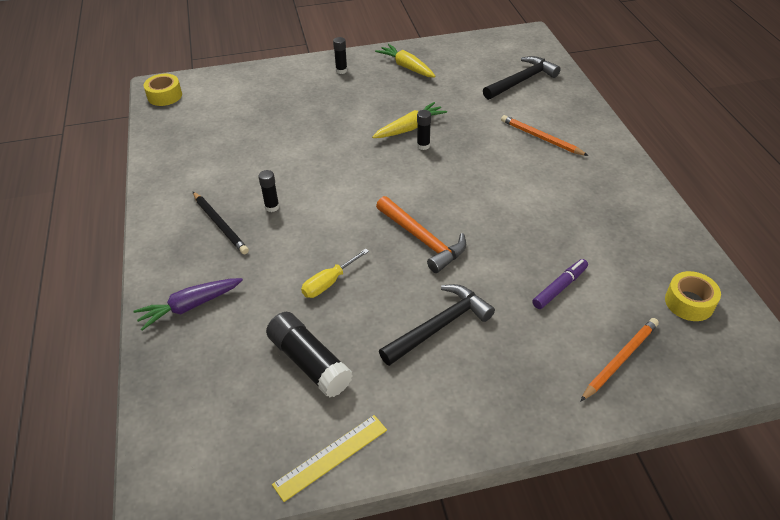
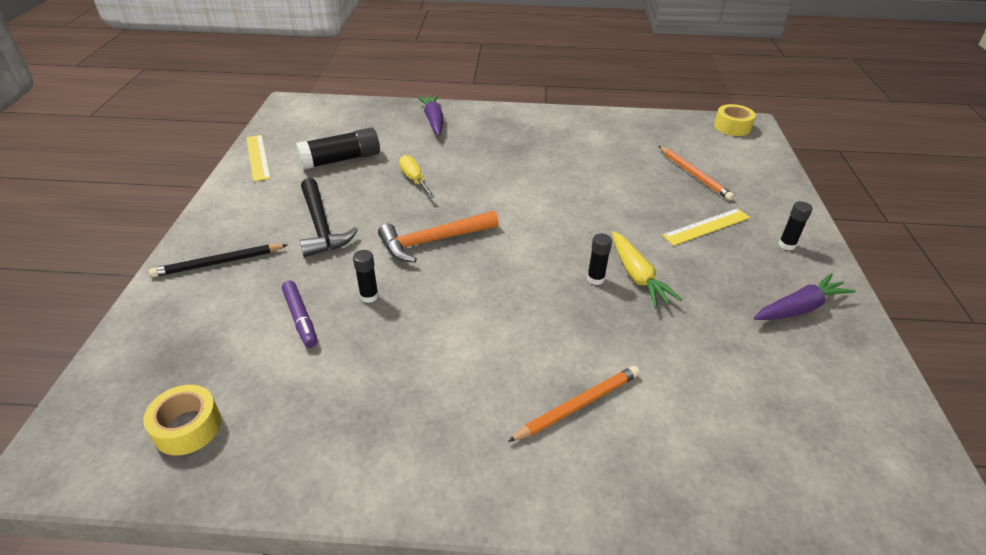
camera: 105 degrees right, 5 degrees down
(220, 224) = (519, 139): black pencil -> black pencil (219, 263)
(272, 207) = (529, 165): black glue stick -> black glue stick (369, 296)
(334, 102) = (706, 226): none -> yellow ruler
(407, 67) = (799, 308): yellow carrot -> purple carrot
(521, 80) = (755, 441): black hammer -> none
(620, 360) = (182, 328): orange pencil -> orange pencil (694, 175)

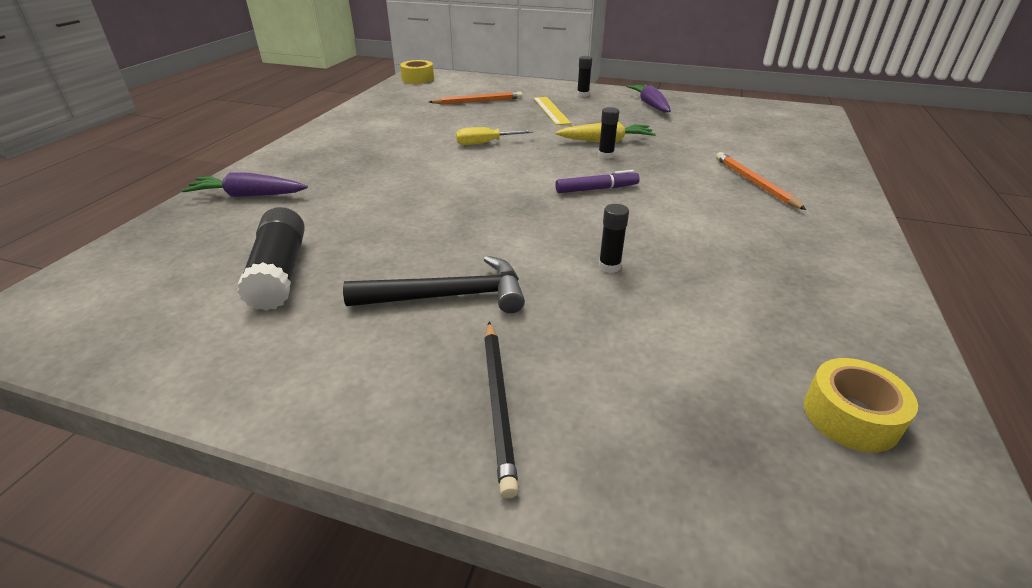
camera: 75 degrees left, 5 degrees down
(257, 157) = (178, 363): yellow ruler -> none
(300, 318) = (644, 318): purple marker -> purple marker (596, 189)
(414, 180) = (384, 220): yellow screwdriver -> yellow screwdriver (485, 143)
(433, 241) = (520, 220): orange hammer -> none

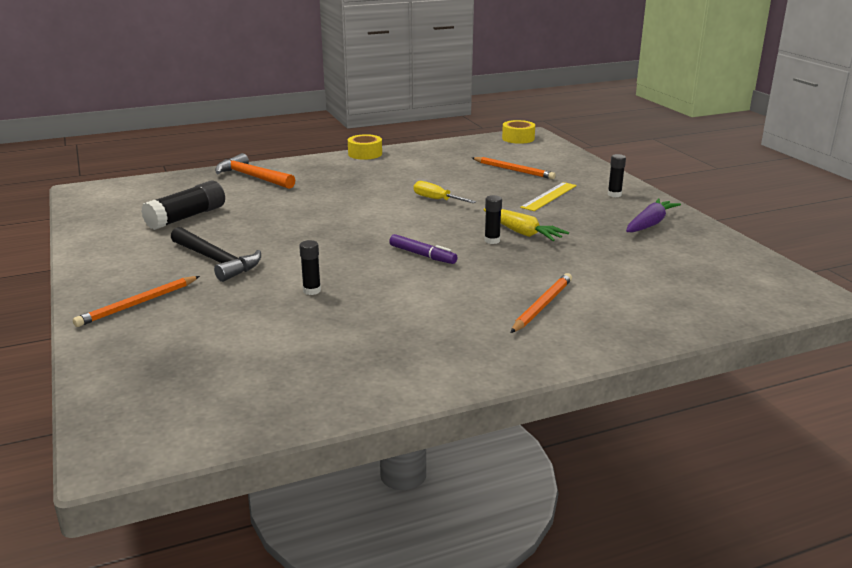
camera: 50 degrees right, 10 degrees down
(249, 195) = (252, 177): purple carrot -> orange hammer
(498, 403) = (138, 304): black pencil -> orange pencil
(850, 416) = (230, 399): yellow tape -> yellow tape (365, 154)

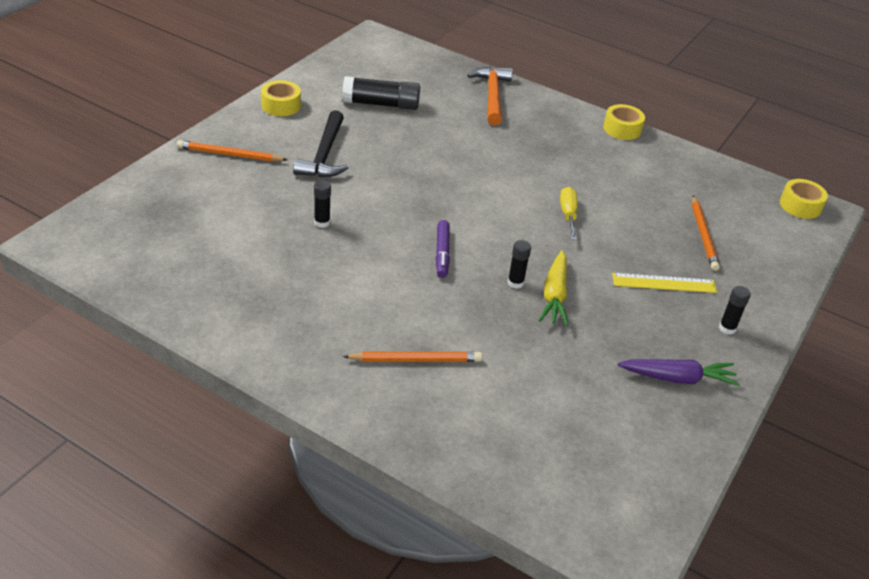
camera: 50 degrees right, 15 degrees up
(106, 257) = (281, 105): none -> yellow tape

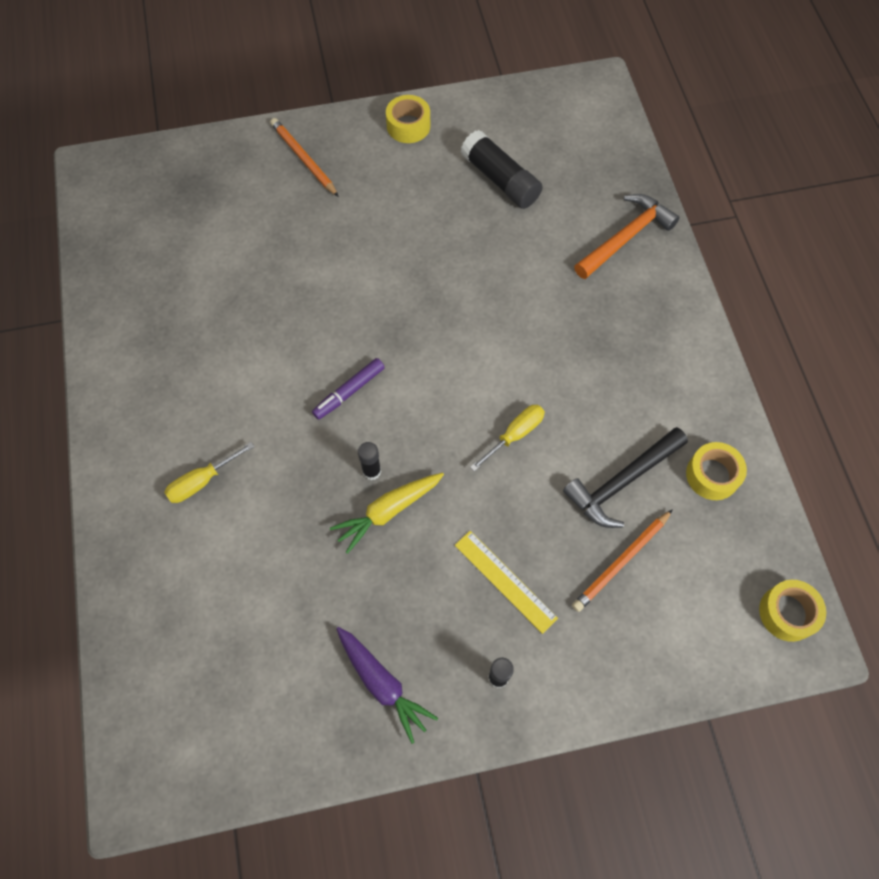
camera: 50 degrees right, 25 degrees up
(322, 222) = (292, 286): black glue stick -> none
(324, 155) = (379, 210): black hammer -> black hammer (622, 482)
(415, 360) = (202, 481): orange pencil -> yellow screwdriver
(622, 129) = (714, 371): yellow tape -> yellow tape (712, 475)

